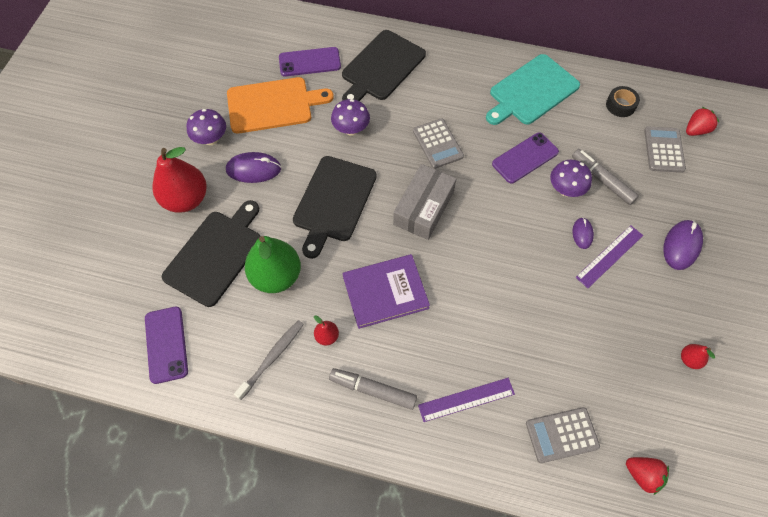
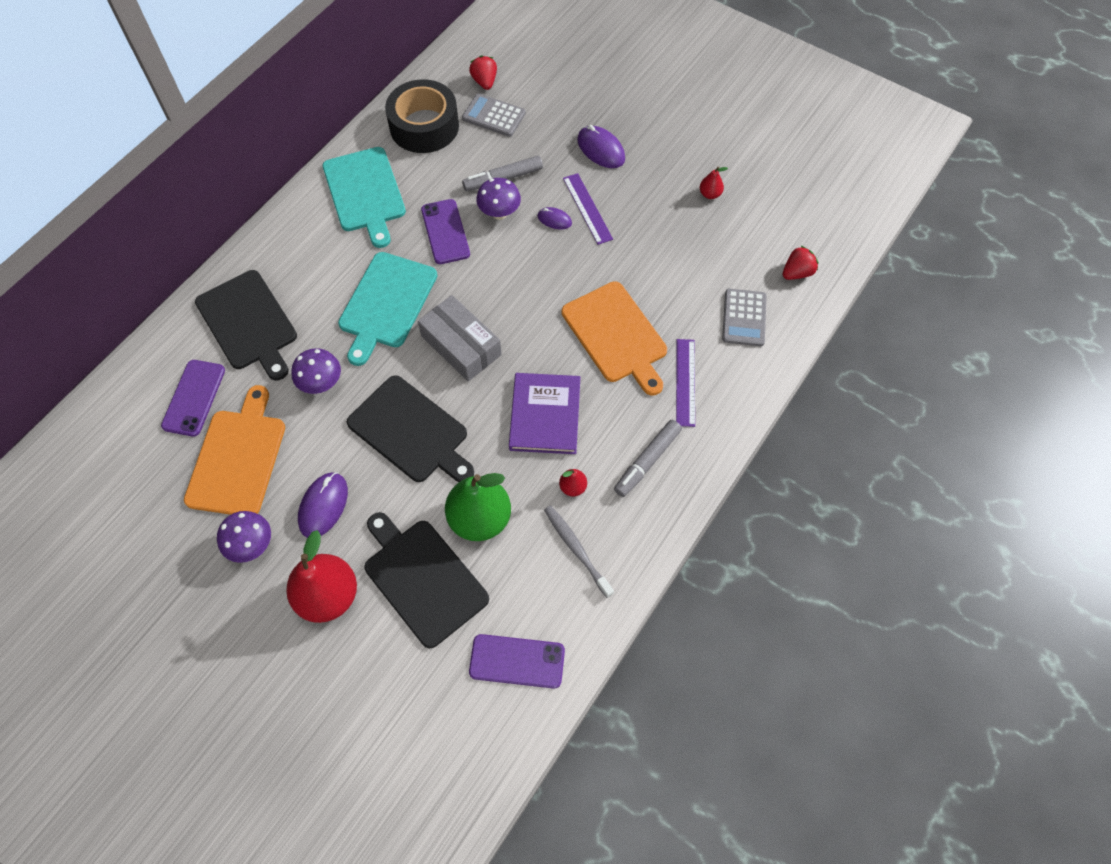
camera: 70 degrees left, 0 degrees up
(438, 144) = (386, 304): grey calculator -> turquoise cutting board
(488, 324) = (616, 335): none -> orange cutting board
(620, 105) = (424, 126): black tape -> black tape, size x2.12

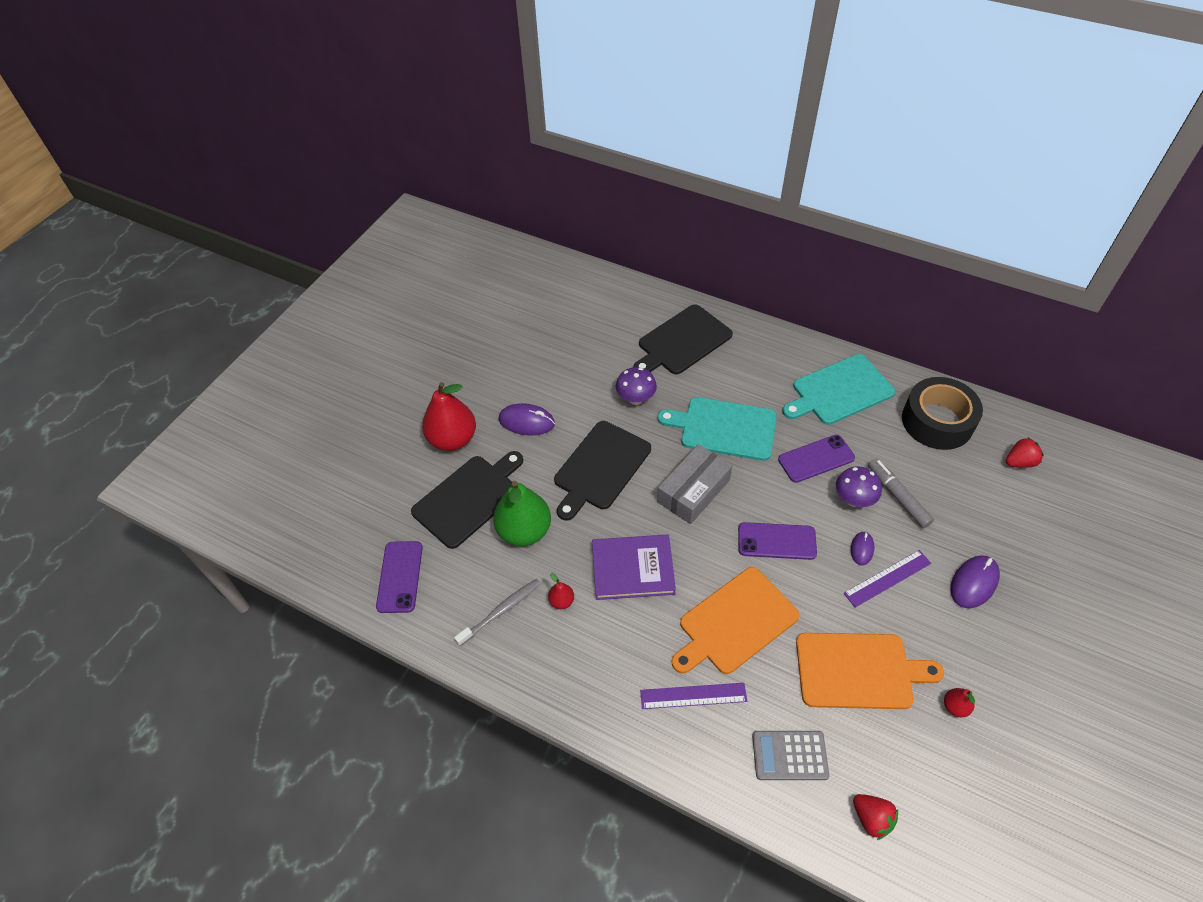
camera: 85 degrees right, 10 degrees down
(194, 398) = (608, 325): purple phone -> purple phone (776, 541)
(238, 458) = (561, 361): orange cutting board -> orange cutting board (858, 670)
(251, 545) = (491, 385): purple mushroom -> none
(494, 116) = (976, 477): grey calculator -> none
(647, 461) = (596, 665): grey marker -> none

